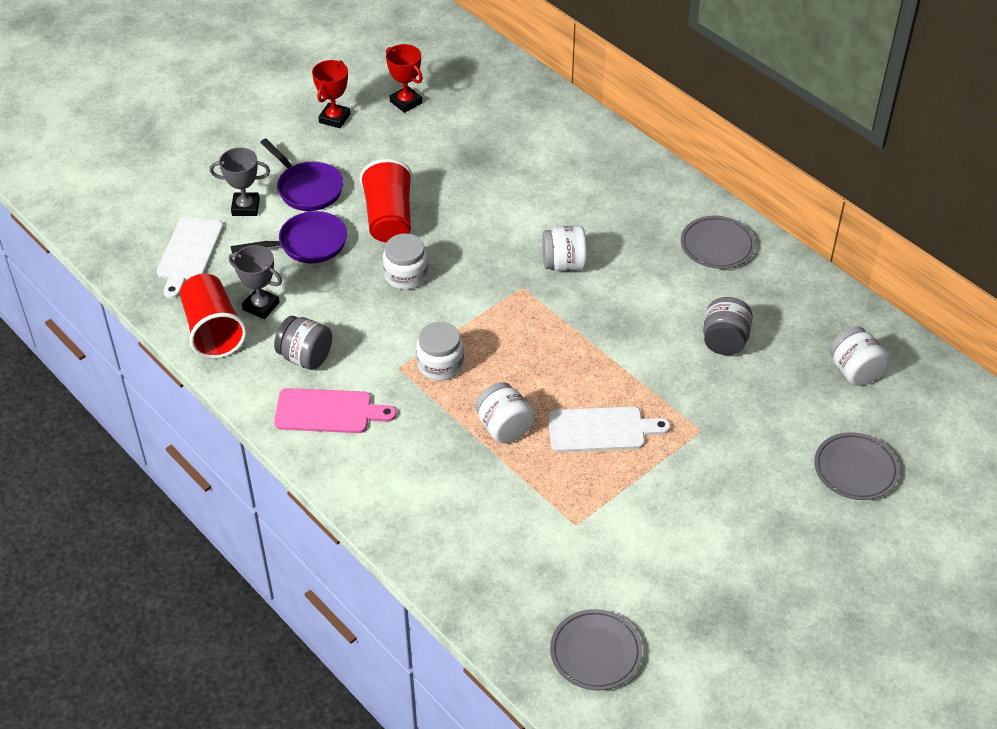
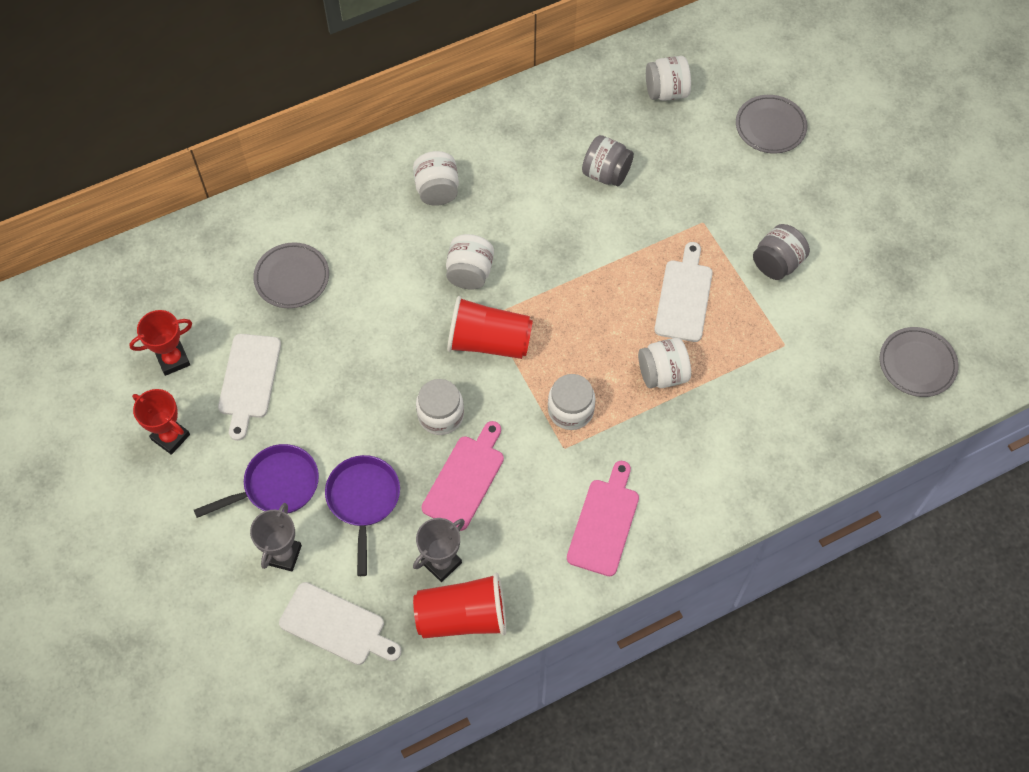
camera: 75 degrees left, 15 degrees up
(305, 357) = (526, 531): grey jar -> grey jar (777, 263)
(347, 305) = (465, 479): none -> pink cutting board
(389, 219) = (352, 414): red cup -> red cup (489, 342)
(401, 149) = (249, 380): none -> white cutting board
(646, 223) = (437, 190): none -> white jar
(717, 245) = (486, 143): grey plate -> grey plate (292, 278)

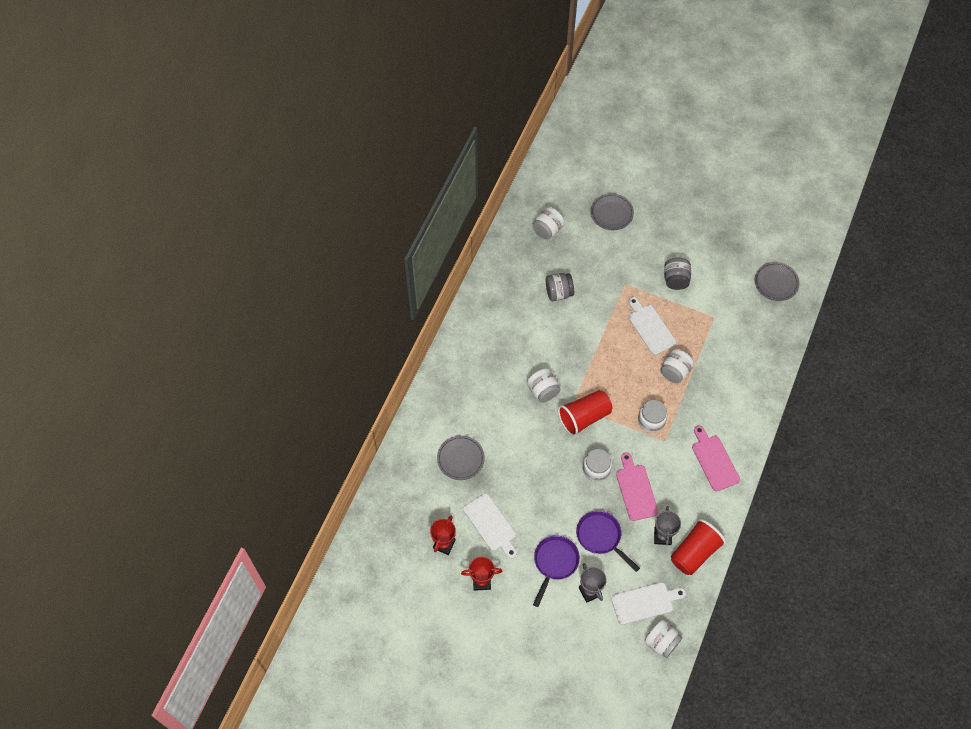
camera: 40 degrees left, 0 degrees up
(437, 190) = (487, 361): white jar -> white jar (661, 642)

